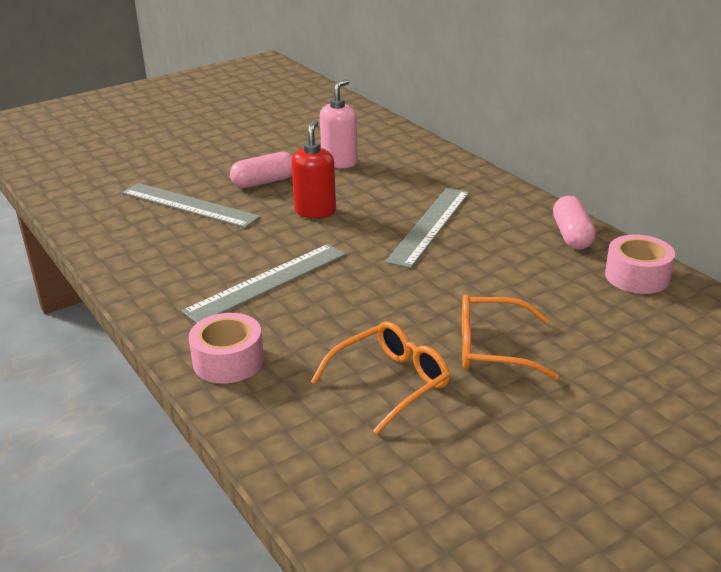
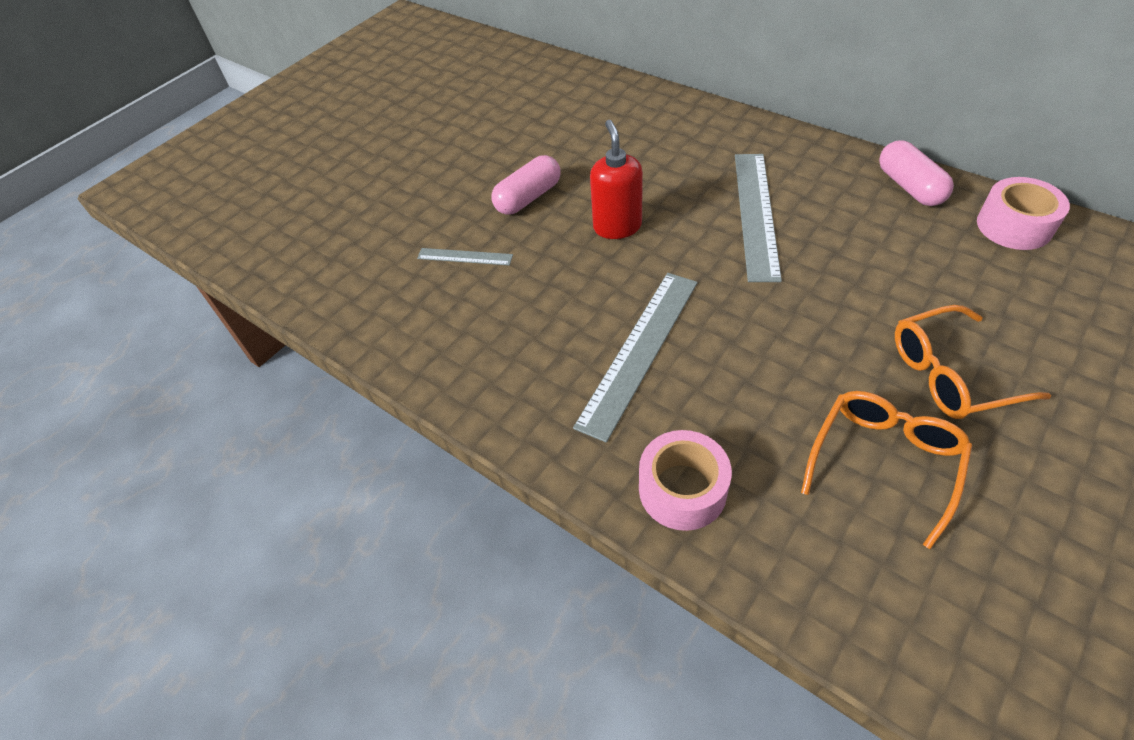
camera: 15 degrees left, 20 degrees up
(189, 205) = (464, 256): grey ruler -> grey ruler, size x0.50
(340, 162) = (592, 146): pink soap dispenser -> none

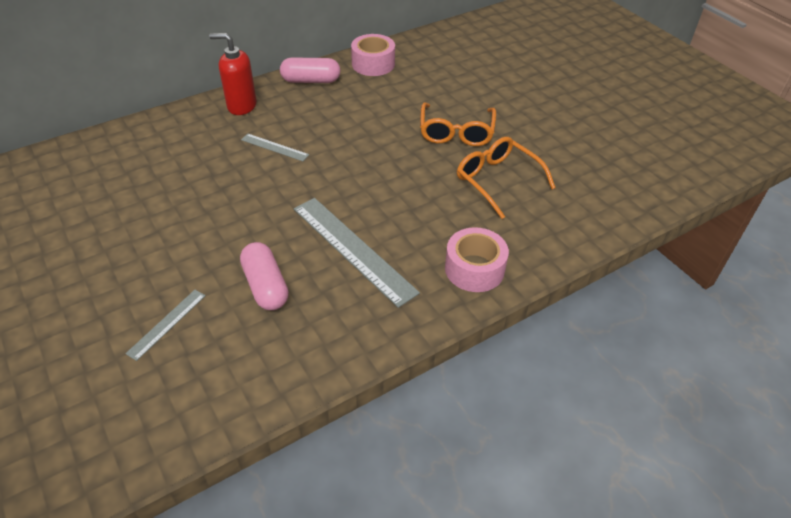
camera: 75 degrees left, 5 degrees down
(528, 198) = (134, 258): pink capsule -> pink capsule (266, 286)
(617, 226) = (222, 217): red soap dispenser -> red soap dispenser (241, 106)
(755, 213) = (274, 147): grey ruler -> grey ruler, size x0.50

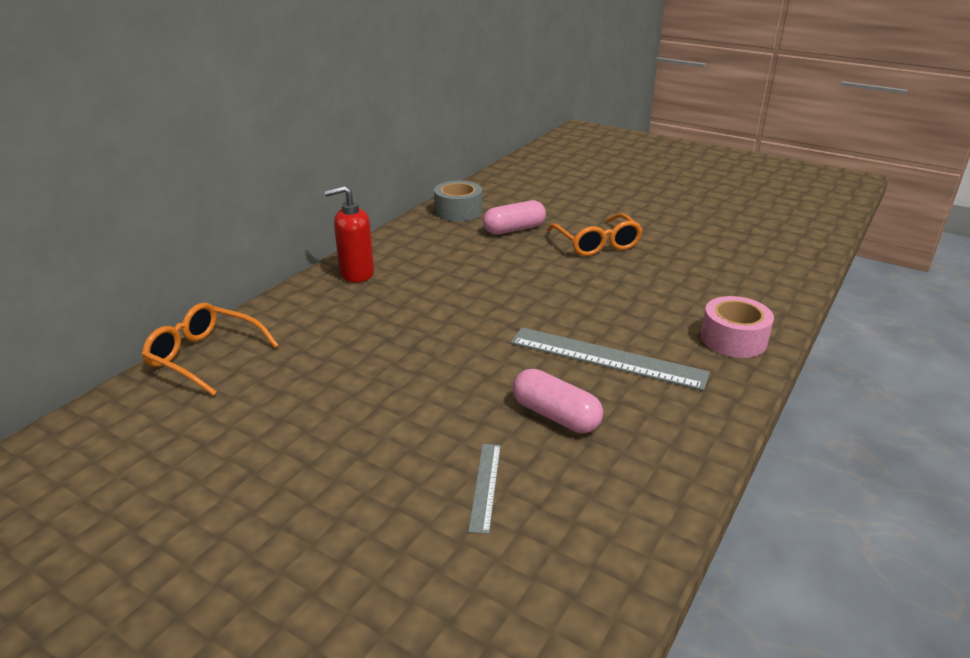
camera: 25 degrees left, 15 degrees down
(274, 147) = (431, 298): grey ruler -> none
(311, 81) = (409, 237): pink capsule -> pink capsule (514, 229)
(373, 64) = (458, 211): pink tape -> grey tape
(497, 180) = (674, 269): orange glasses -> orange glasses (205, 356)

